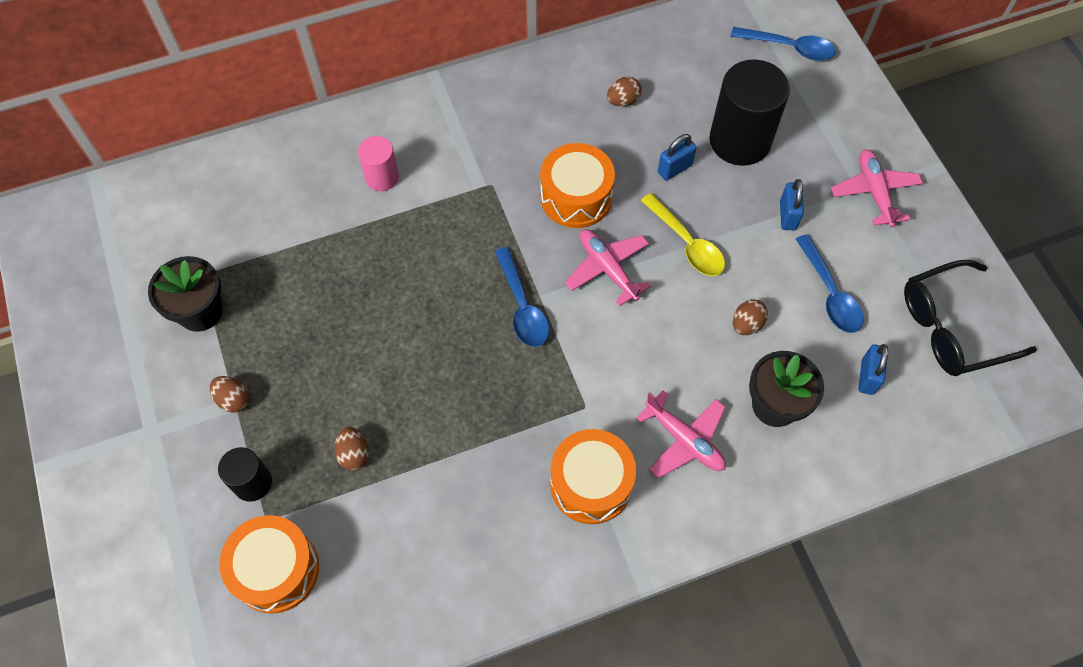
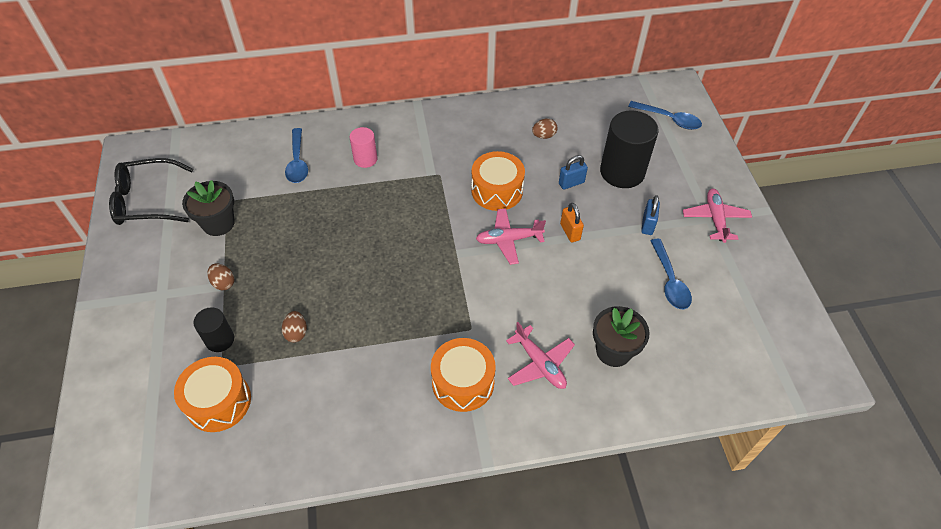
camera: 10 degrees right, 10 degrees down
(522, 307) = (442, 255): blue spoon -> blue spoon (297, 162)
(607, 269) = (508, 240): pink plane -> pink plane turned 75 degrees counterclockwise
(687, 243) = (570, 232): yellow spoon -> orange padlock
(746, 324) = (603, 292): brown egg -> none
(867, 377) = (688, 343): blue padlock -> none
(951, 328) = (759, 319): black glasses -> black glasses (146, 200)

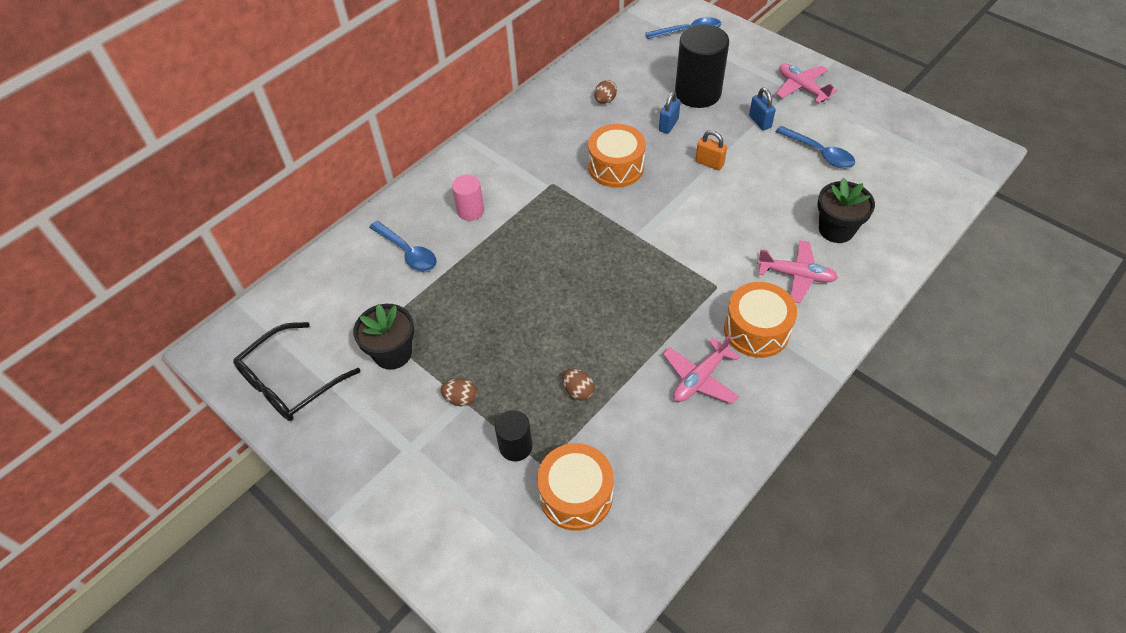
camera: 35 degrees left, 0 degrees up
(508, 240) = (669, 199): pink plane -> pink plane (700, 378)

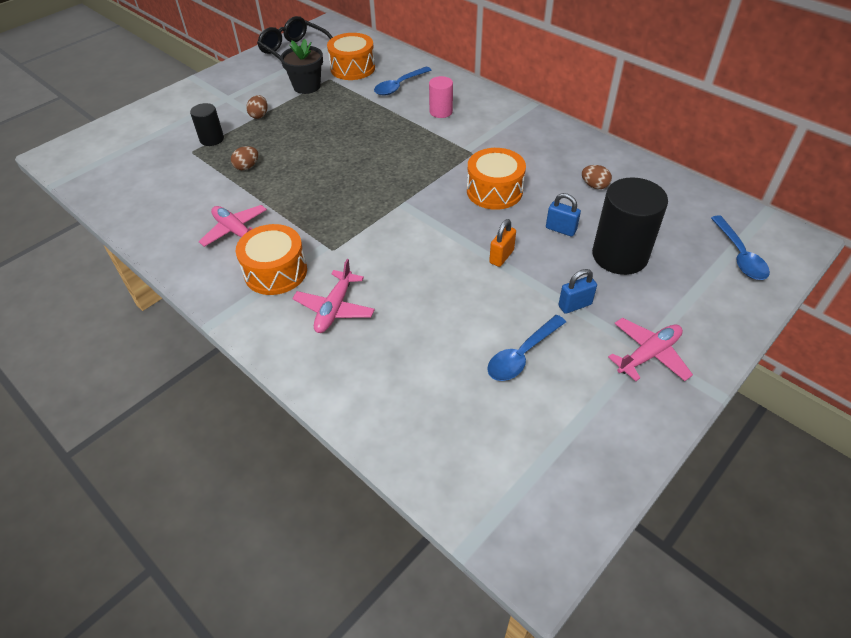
camera: 90 degrees right, 5 degrees down
(576, 495) = (162, 165): orange drum -> orange drum (352, 68)
(836, 229) = (394, 352): black flower pot -> none

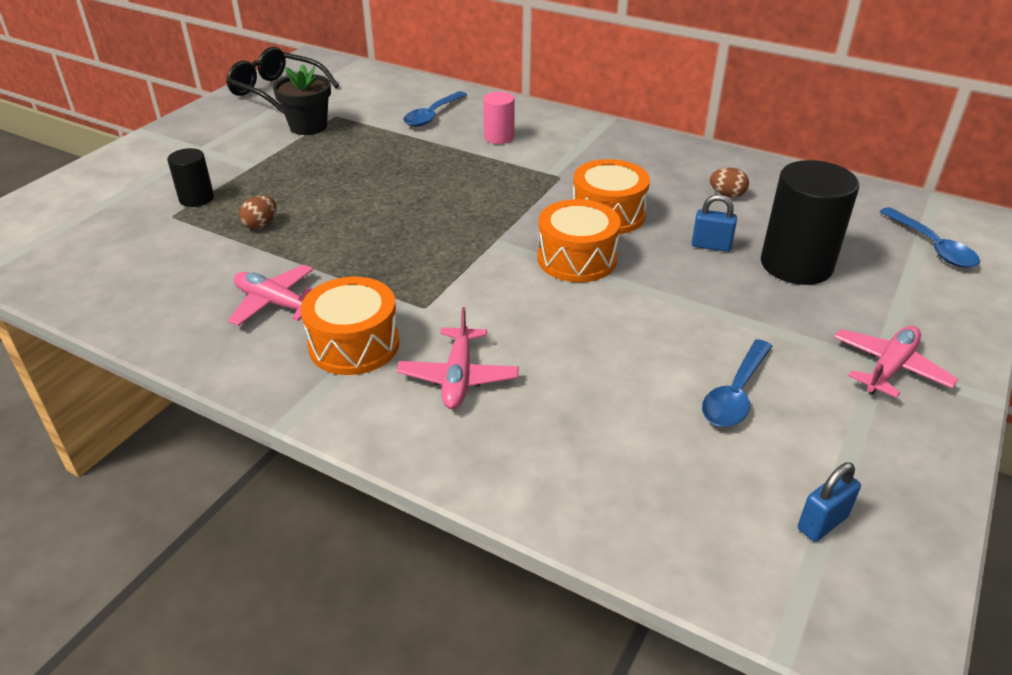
camera: 15 degrees left, 10 degrees down
(259, 115) = (255, 164): brown egg -> none
(352, 68) = (362, 102): orange drum -> orange drum (577, 259)
(501, 256) = (653, 285): orange padlock -> none
(575, 305) = (771, 326): blue padlock -> blue padlock (822, 523)

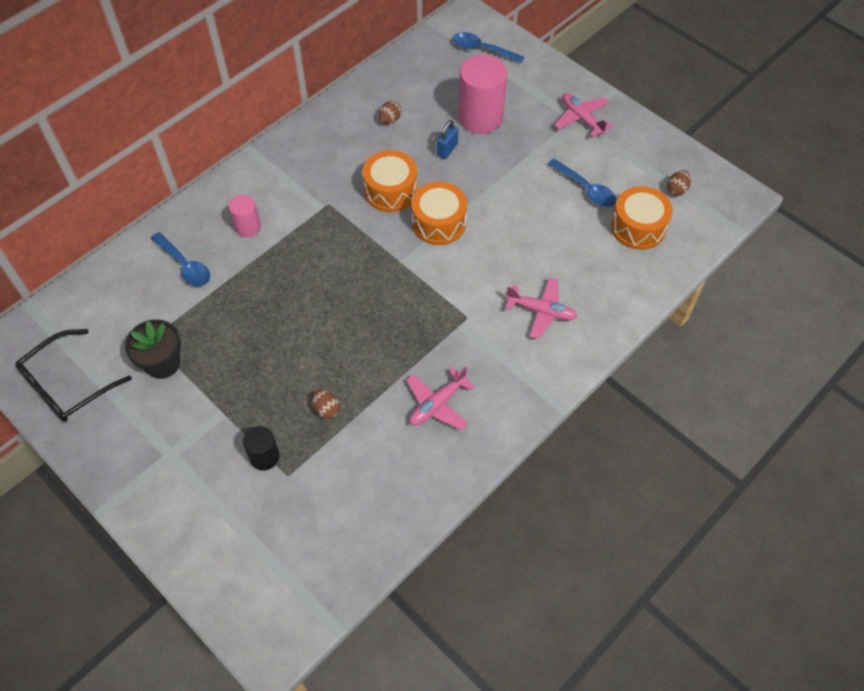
camera: 75 degrees left, 20 degrees up
(354, 344) = (496, 361): orange drum -> orange drum (638, 227)
(796, 265) = (480, 117): black cylinder -> pink cylinder
(822, 523) = (676, 190): blue padlock -> brown egg
(932, 246) = (482, 49): blue spoon -> blue spoon turned 150 degrees counterclockwise

